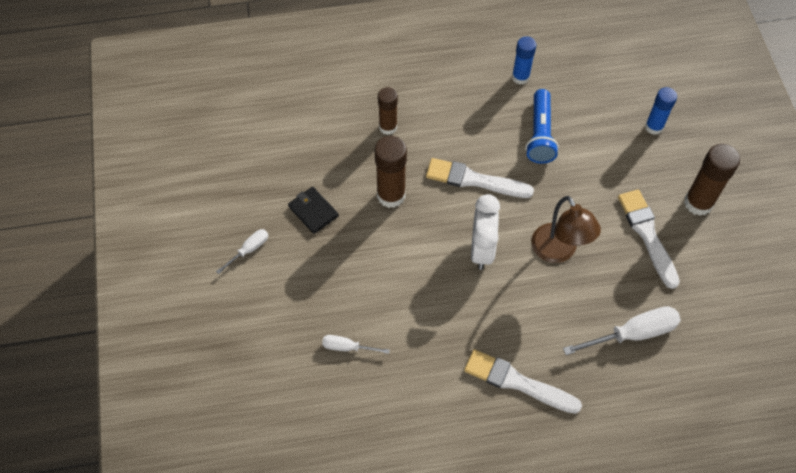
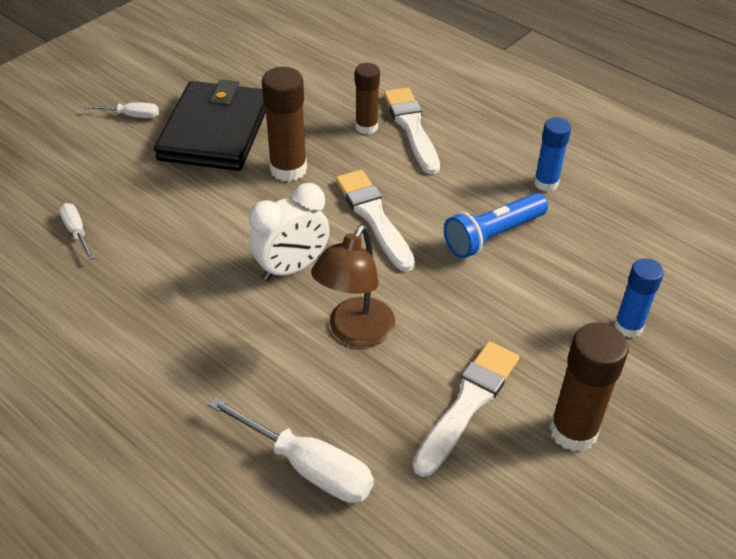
camera: 50 degrees right, 15 degrees down
(313, 211) = (215, 131): black wallet -> black wallet, size x2.22
(517, 382) = (142, 388): white brush -> white brush (411, 127)

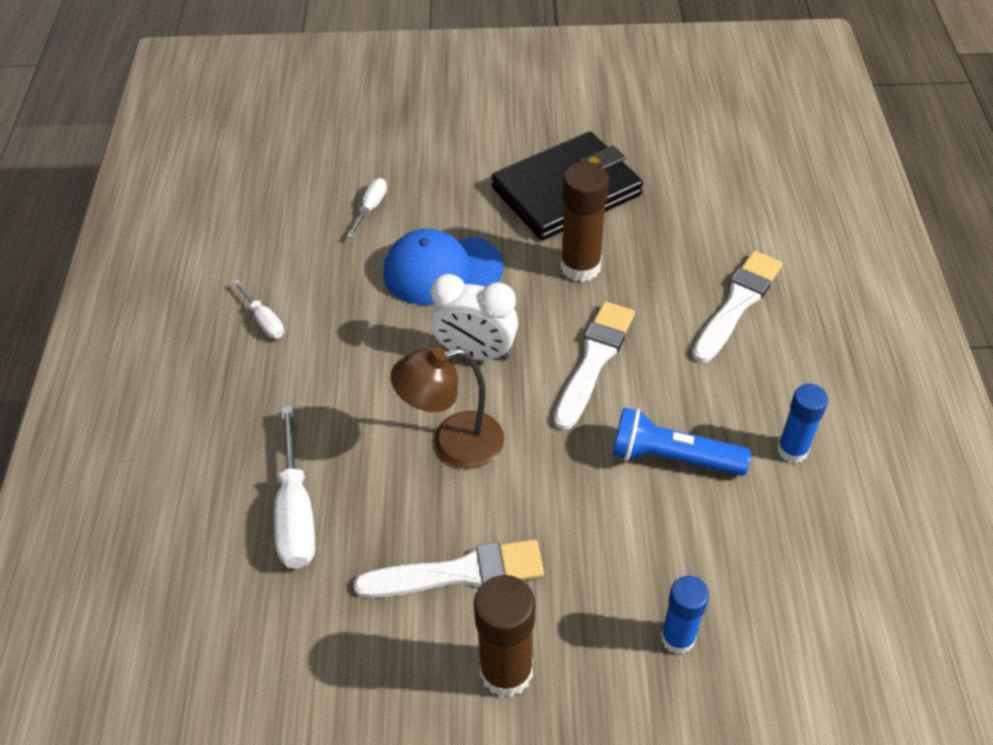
camera: 50 degrees right, 5 degrees up
(132, 116) = (521, 134): white screwdriver -> white screwdriver (264, 320)
(193, 235) = (442, 270): none -> blue cap
(366, 127) = (697, 274): brown glue stick -> none

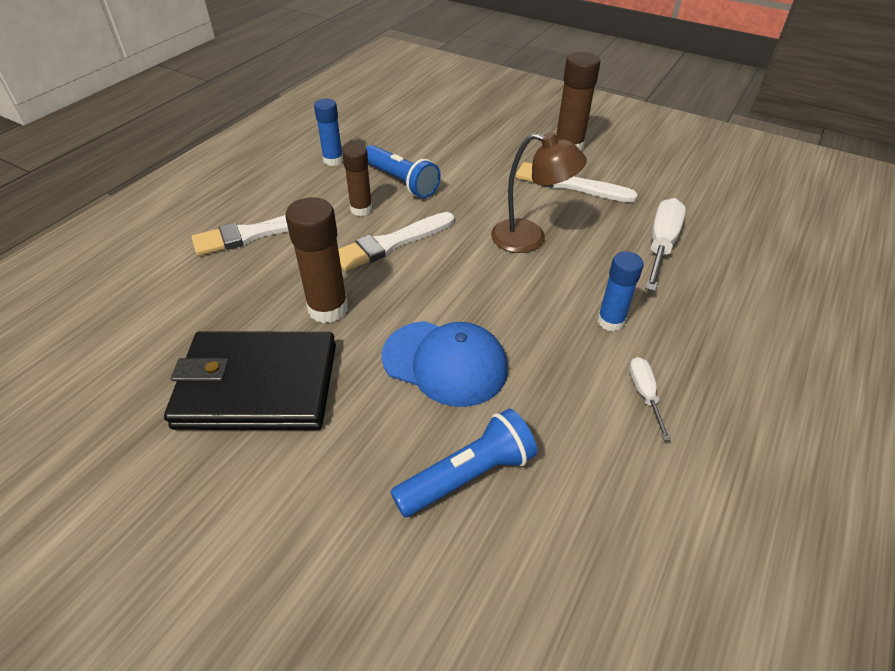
camera: 150 degrees left, 5 degrees down
(371, 208) = (468, 475): white screwdriver -> blue flashlight
(476, 353) = (470, 284): white clock -> none
(671, 389) = (361, 209): none -> brown glue stick
(677, 638) = (475, 129): blue glue stick -> blue glue stick (610, 321)

